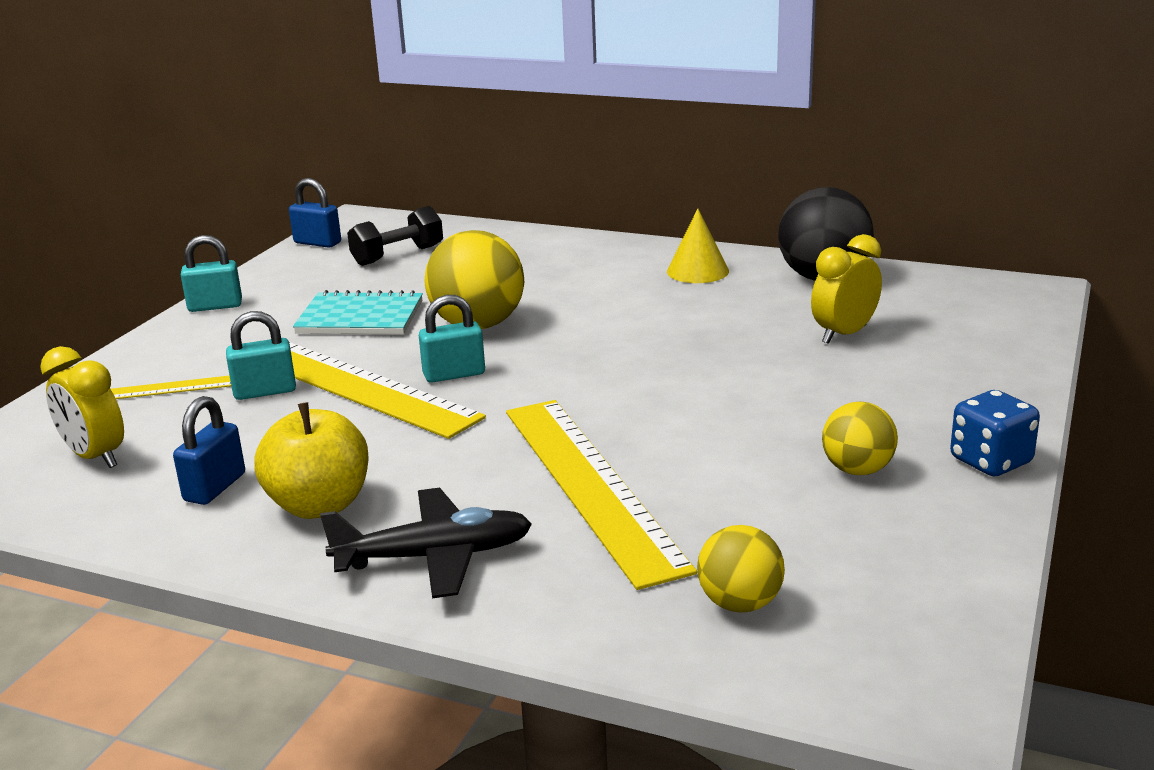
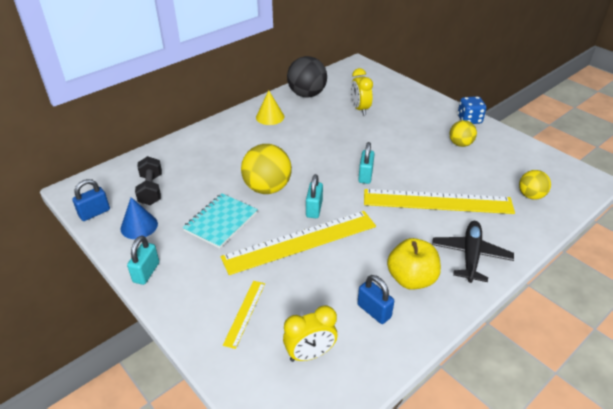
camera: 65 degrees left, 15 degrees up
(265, 391) = (281, 274): turquoise padlock -> turquoise padlock (365, 175)
(309, 273) = (139, 226): none -> blue cone

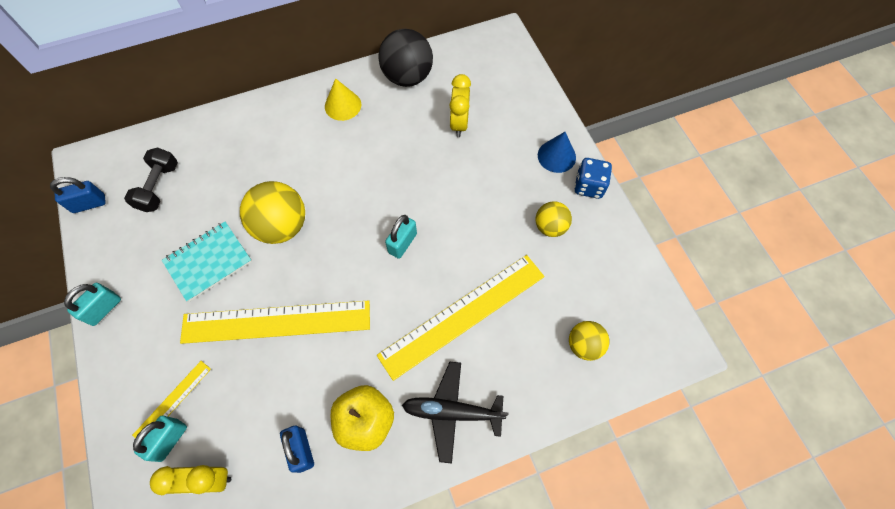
camera: 20 degrees right, 25 degrees up
(139, 226) = (124, 239): blue cone -> blue cone (556, 156)
(314, 209) = (316, 277): turquoise padlock -> turquoise padlock (169, 440)
(437, 202) = (463, 315): yellow ruler -> yellow ruler turned 60 degrees counterclockwise
(470, 255) = (452, 412): black plane -> black plane turned 120 degrees counterclockwise

